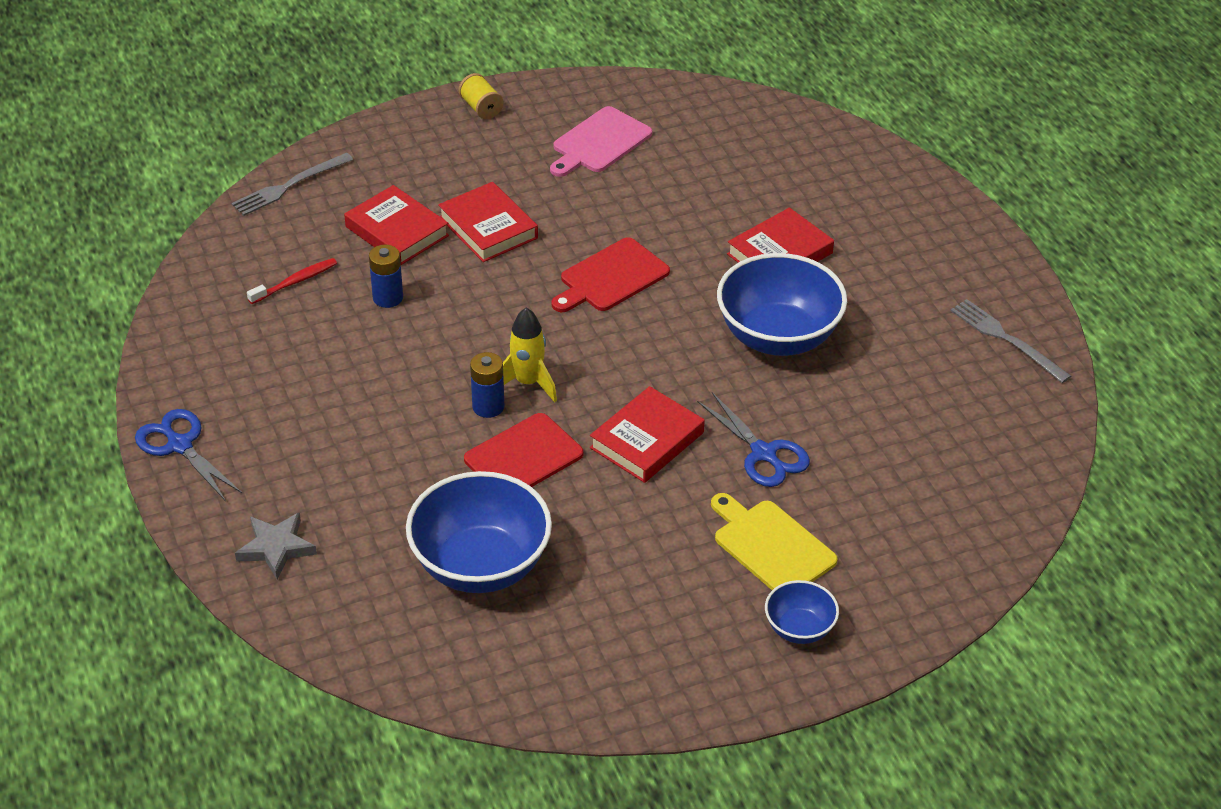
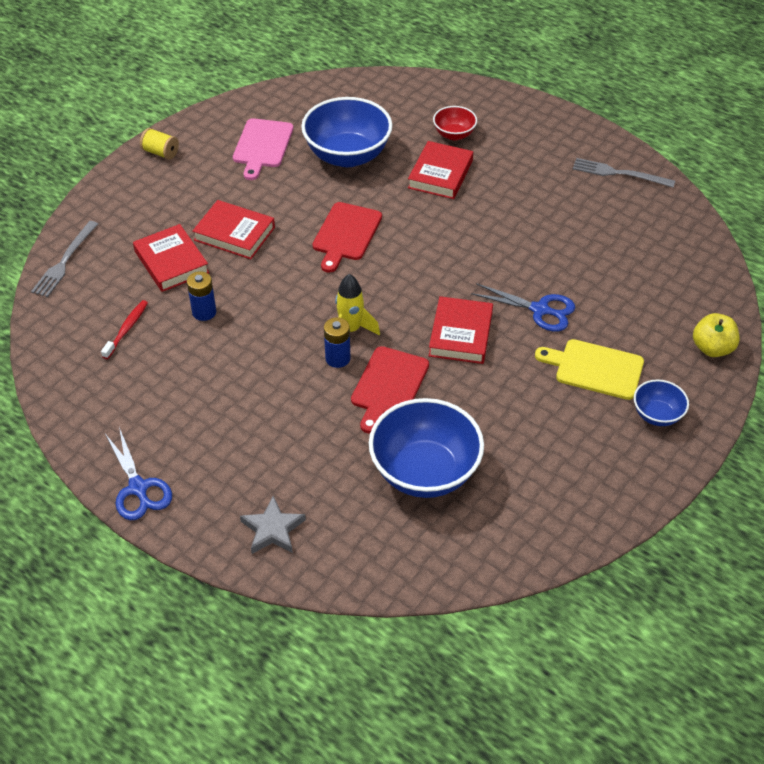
camera: 30 degrees left, 5 degrees up
(180, 445) = (138, 488): blue scissors -> blue scissors turned 135 degrees counterclockwise
(397, 231) = (171, 262): red book -> red book turned 45 degrees clockwise
(778, 337) = (484, 229): blue bowl -> blue bowl (347, 155)
(837, 214) = (454, 134): none -> red bowl
(937, 587) = (712, 348): none -> yellow apple

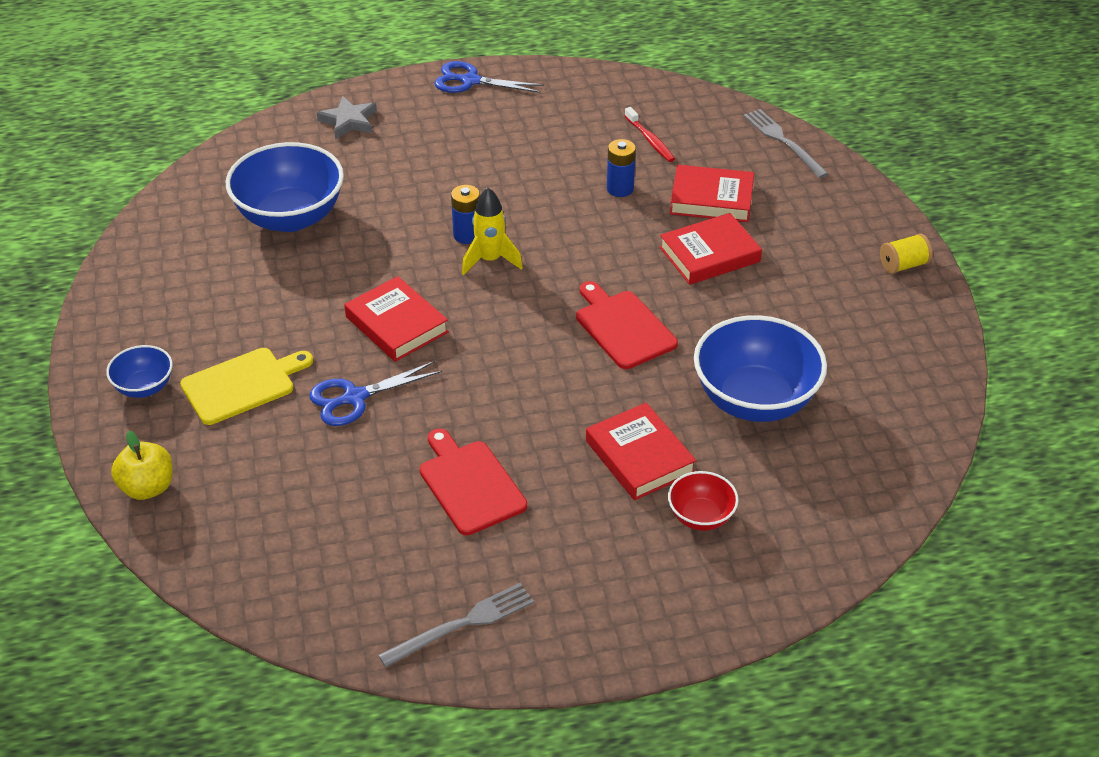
camera: 130 degrees right, 5 degrees down
(262, 146) = (842, 343): pink cutting board -> none
(388, 386) = (398, 246): red cutting board -> red cutting board (470, 484)

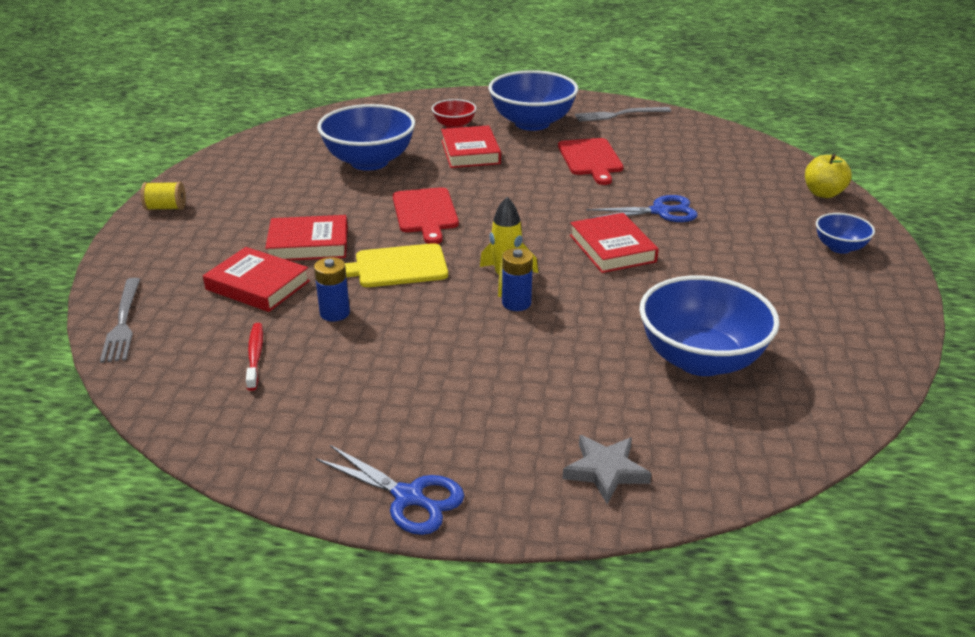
camera: 160 degrees left, 10 degrees down
(242, 385) = (753, 234): yellow cutting board -> yellow cutting board (396, 267)
(590, 557) = (532, 123): none -> blue bowl

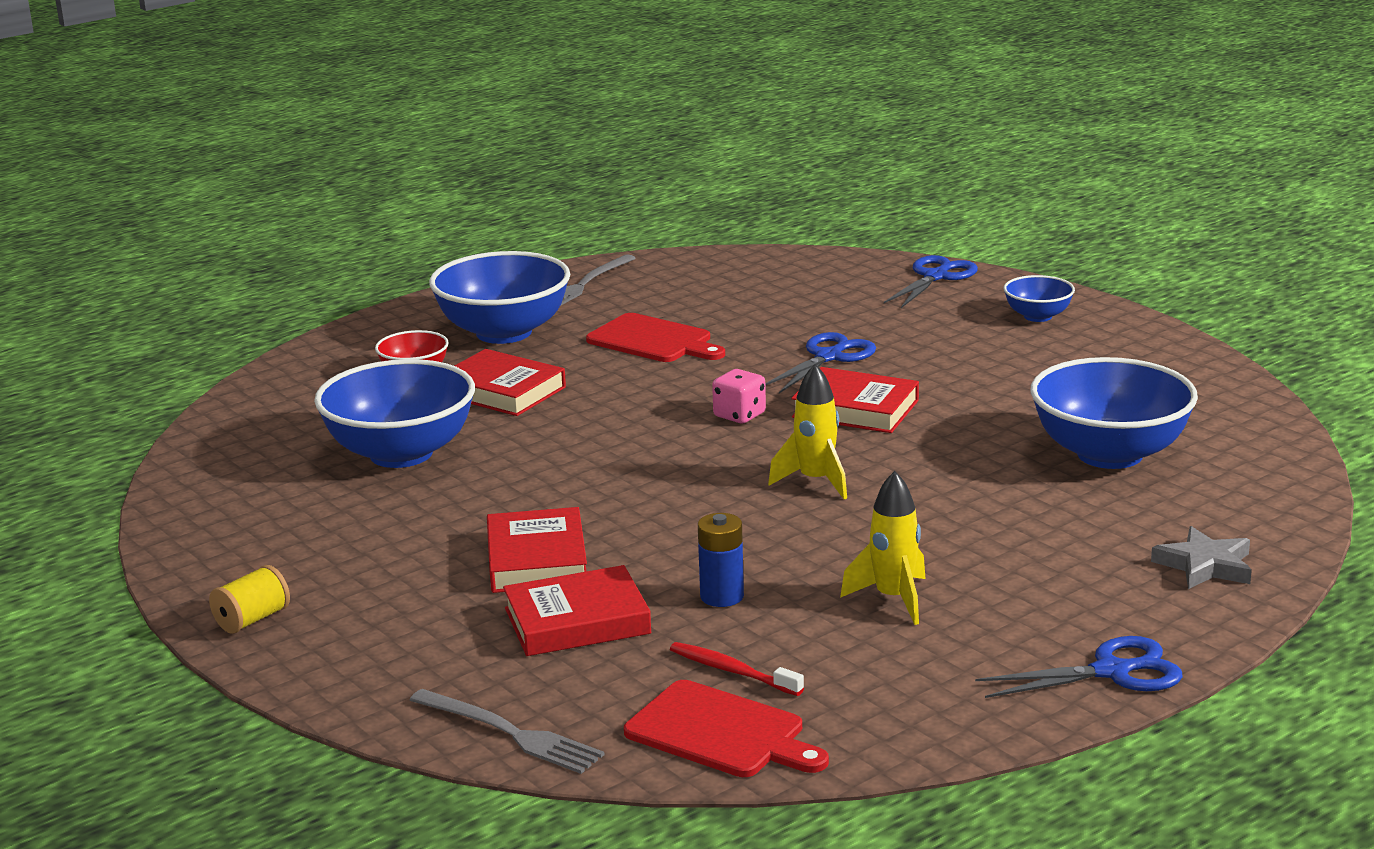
camera: 45 degrees left, 10 degrees down
(308, 244) = (537, 559): red book -> red book turned 45 degrees counterclockwise
(396, 267) = (685, 528): yellow cutting board -> none
(400, 369) = (893, 599): none -> yellow rocket
(425, 213) = (596, 469): red cutting board -> red cutting board (720, 733)
(516, 303) = (872, 495): blue battery -> none
(547, 220) = (739, 415): none -> pink dice
(823, 193) = (935, 277): yellow apple -> blue scissors

